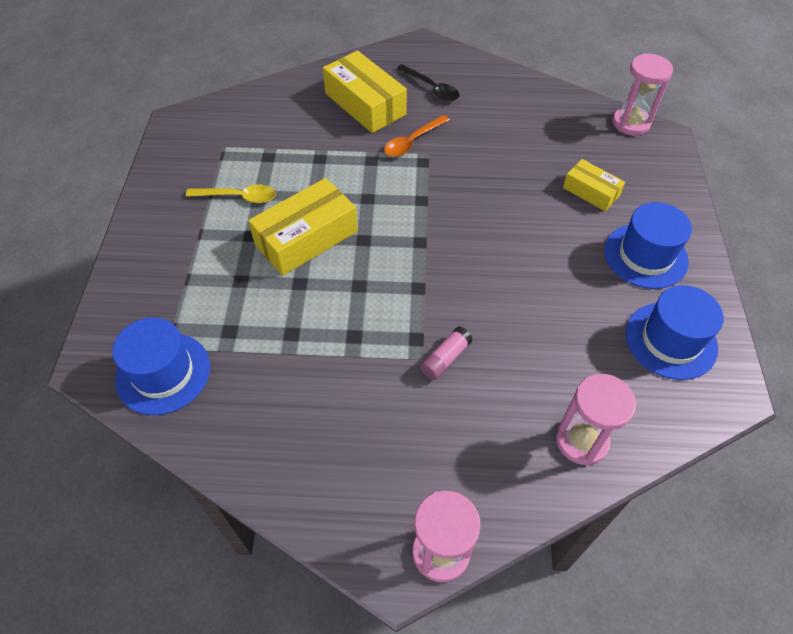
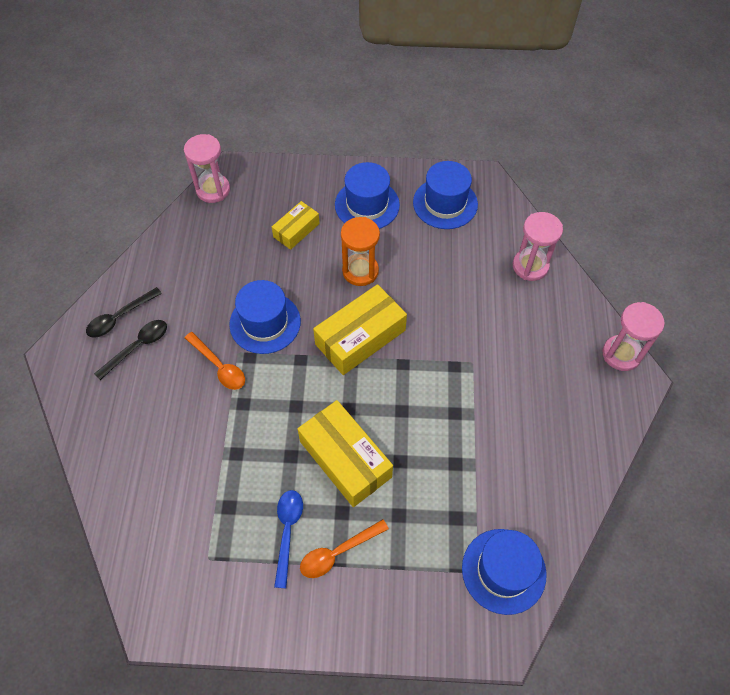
camera: 90 degrees left, 5 degrees up
(211, 233) = (337, 552): none -> orange spoon
(239, 197) = (287, 531): yellow spoon -> blue spoon
(365, 104) = (154, 412): yellow box -> yellow box (360, 337)
(445, 358) = (471, 346): pink glue stick -> none
(462, 74) = (119, 318): none -> black spoon
(464, 171) = (265, 323): none -> blue hat
(542, 249) = (360, 271): none -> orange hourglass

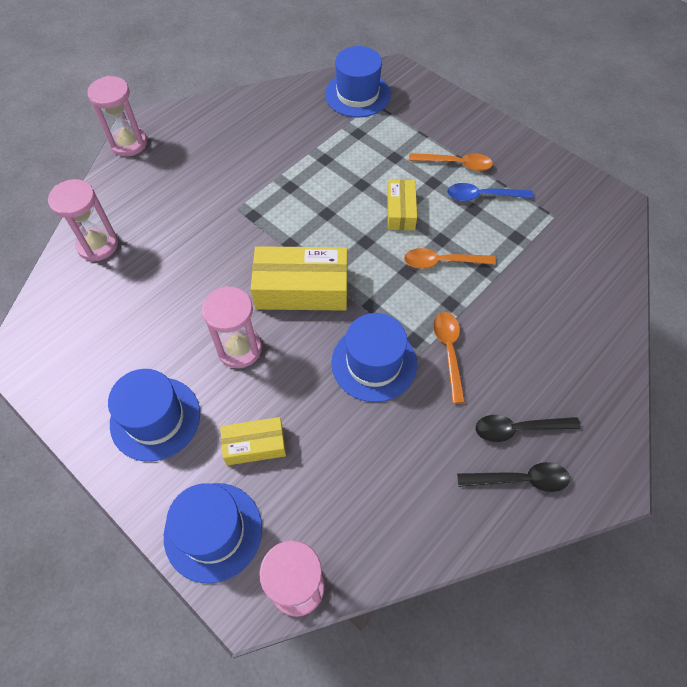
camera: 140 degrees left, 0 degrees up
(275, 435) = (442, 262): none -> orange spoon
(287, 531) = (482, 196): blue spoon -> blue spoon turned 45 degrees clockwise
(345, 459) = (401, 211): yellow box -> yellow box, size x0.57
(360, 271) = (239, 349): orange hourglass -> pink hourglass
(445, 203) = (84, 358): blue hat -> blue hat (213, 531)

